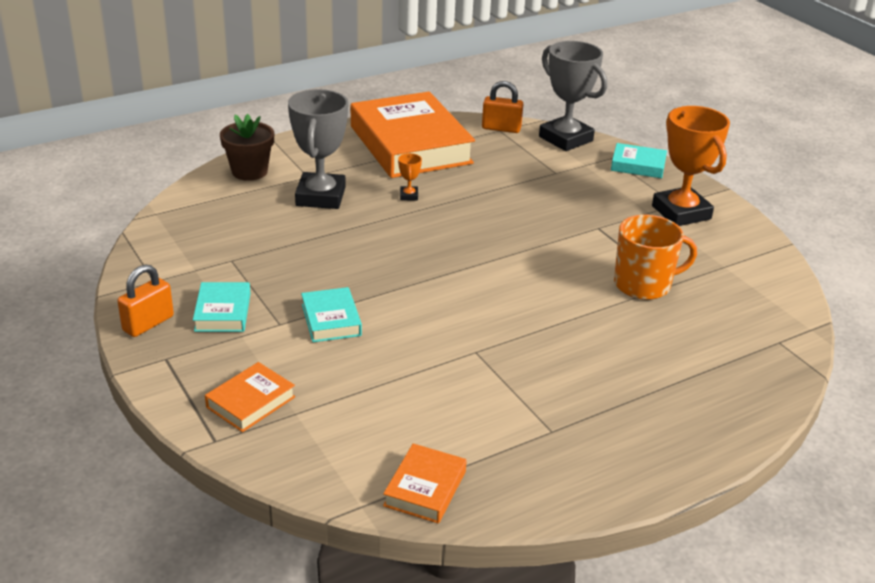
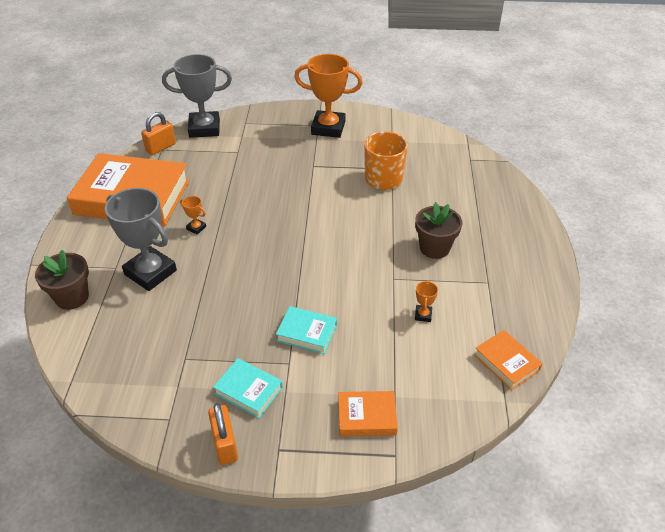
camera: 55 degrees left, 10 degrees up
(251, 402) = (367, 417): orange book -> orange book turned 75 degrees counterclockwise
(438, 394) = (423, 315): none -> orange trophy
(564, 366) = (434, 248): none -> brown flower pot
(638, 165) = (265, 117): turquoise book -> none

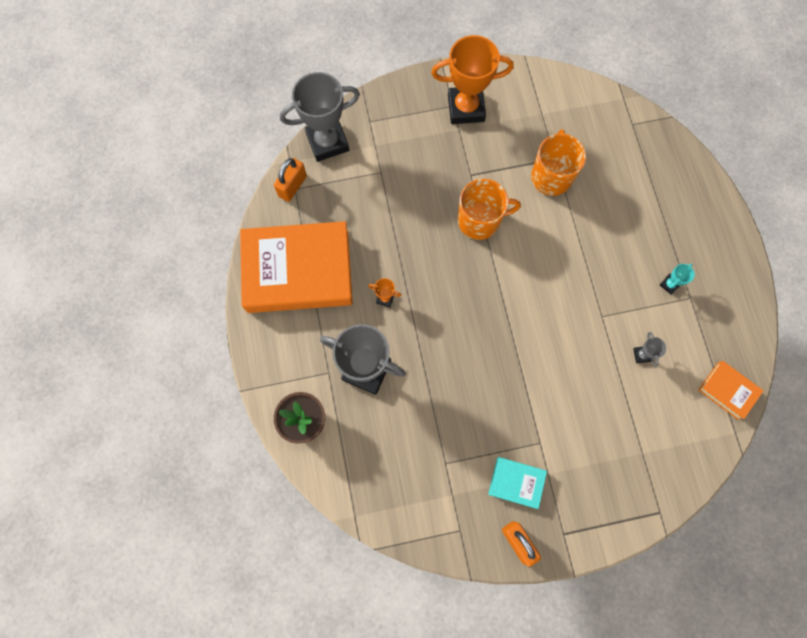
camera: 15 degrees left, 30 degrees up
(307, 194) = (480, 220): none -> orange mug
(307, 333) = (544, 404): turquoise book -> none
(367, 417) = (626, 481): orange book -> none
(423, 315) = (642, 355): orange trophy -> grey trophy
(434, 248) = (630, 265): brown flower pot -> none
(469, 268) = (669, 284): none -> turquoise trophy

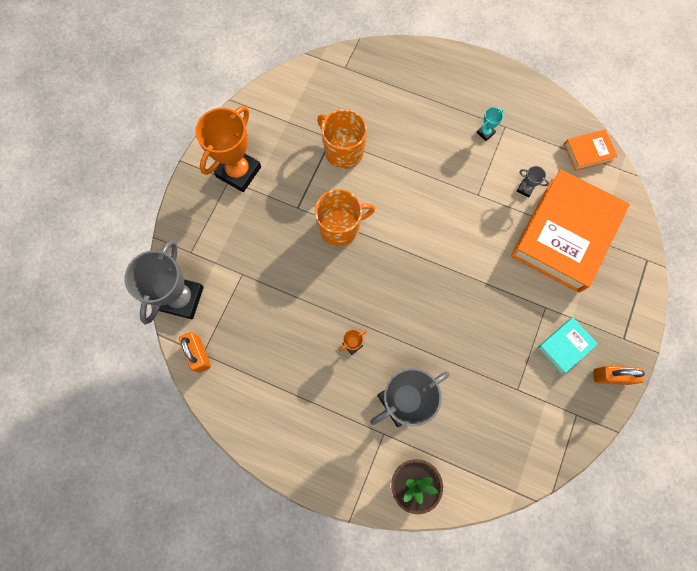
camera: 55 degrees left, 0 degrees up
(298, 271) = (278, 400): orange book -> orange book (565, 234)
(480, 220) = (340, 227): orange mug -> orange mug turned 45 degrees clockwise
(669, 284) = (485, 133): turquoise trophy -> turquoise trophy turned 60 degrees clockwise

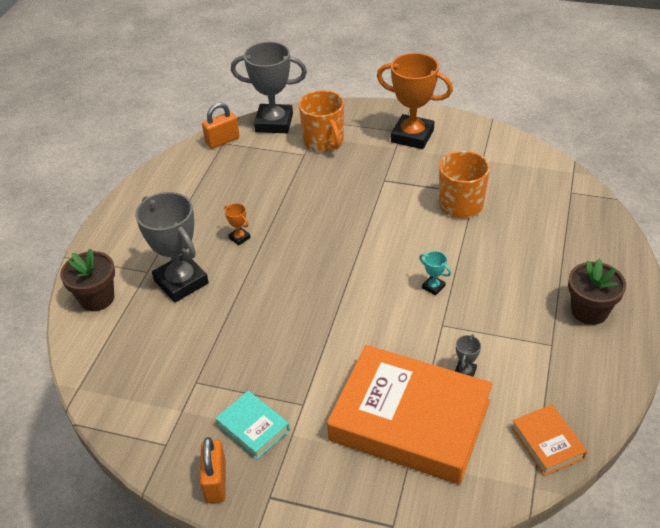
camera: 85 degrees right, 30 degrees down
(340, 227) = (369, 213): orange mug -> orange mug (324, 141)
(476, 93) = (589, 311): none -> brown flower pot
(485, 133) = (534, 325): turquoise trophy -> turquoise trophy (433, 287)

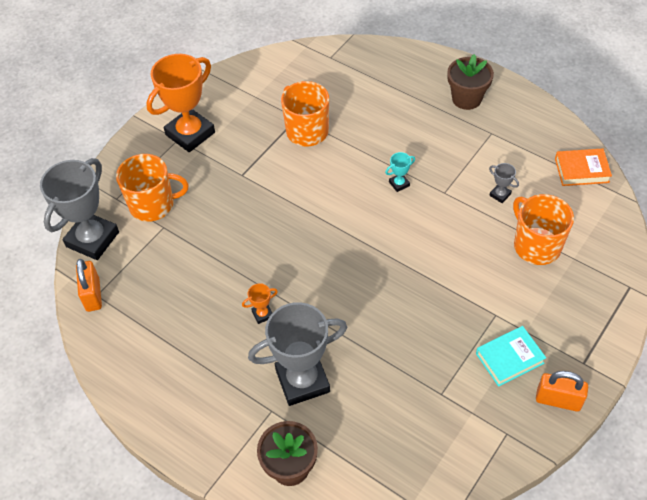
camera: 70 degrees left, 10 degrees up
(409, 420) = (536, 245): orange book -> orange mug

